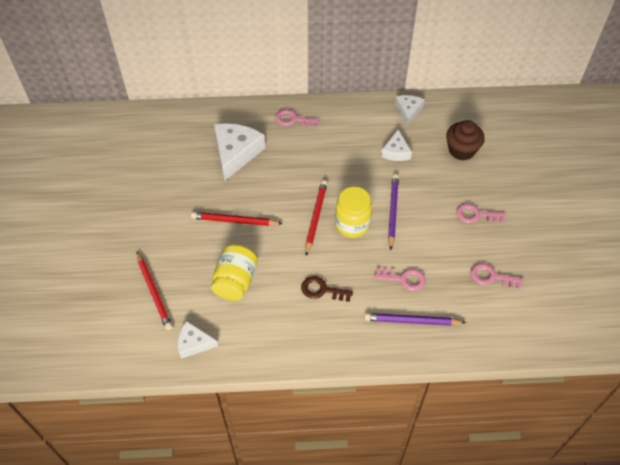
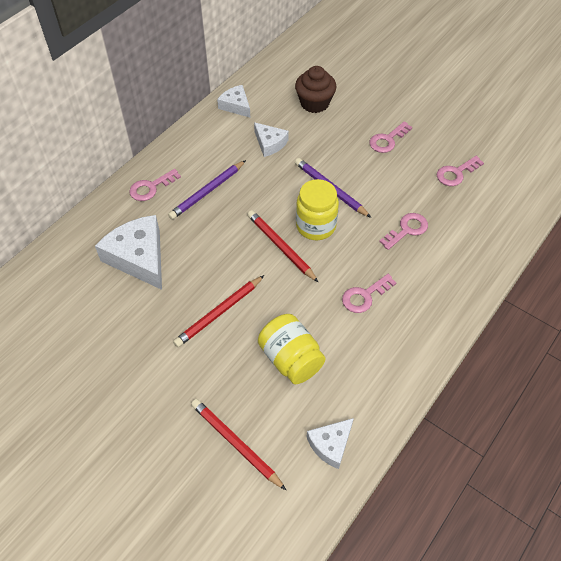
camera: 50 degrees left, 0 degrees up
(154, 293) = (236, 443): red pencil -> red pencil turned 150 degrees counterclockwise
(322, 290) = (364, 296): brown key -> pink key
(411, 321) = (453, 254): purple pencil -> purple pencil (207, 192)

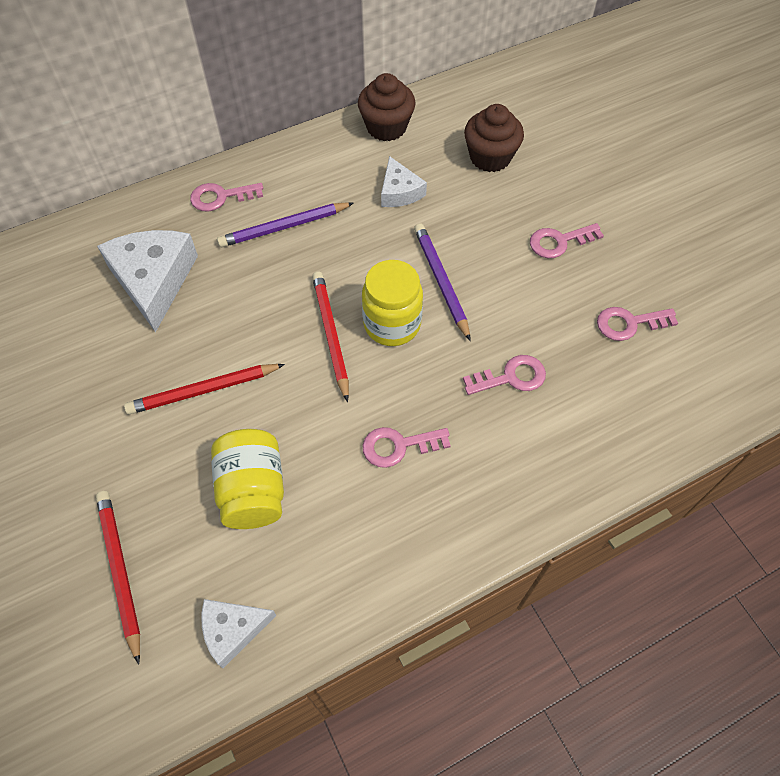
camera: 25 degrees right, 5 degrees up
(236, 106) = (386, 127): white cheese -> brown cupcake

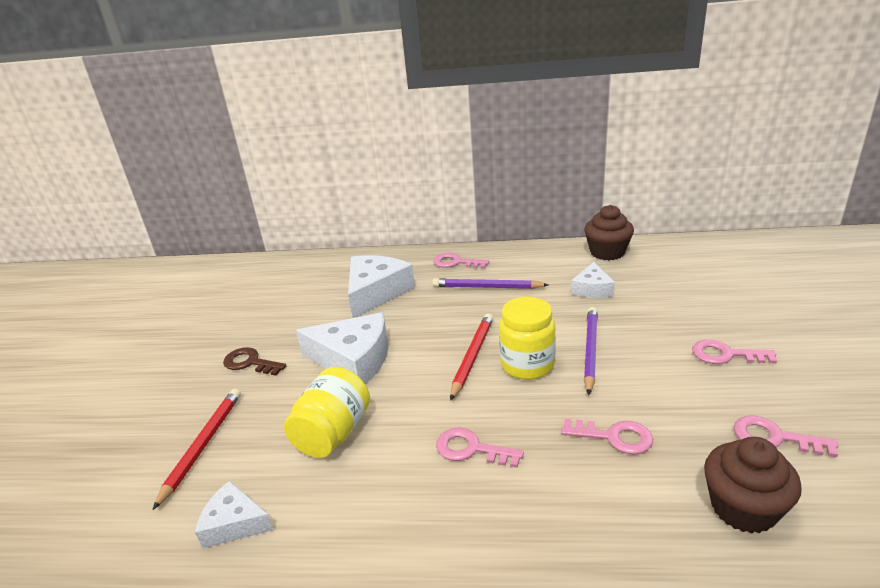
camera: 35 degrees right, 30 degrees down
(78, 446) = (250, 362): none -> brown key
(203, 390) = (354, 359): red pencil -> white cheese
(490, 157) = (688, 286): brown cupcake -> brown cupcake (743, 508)

